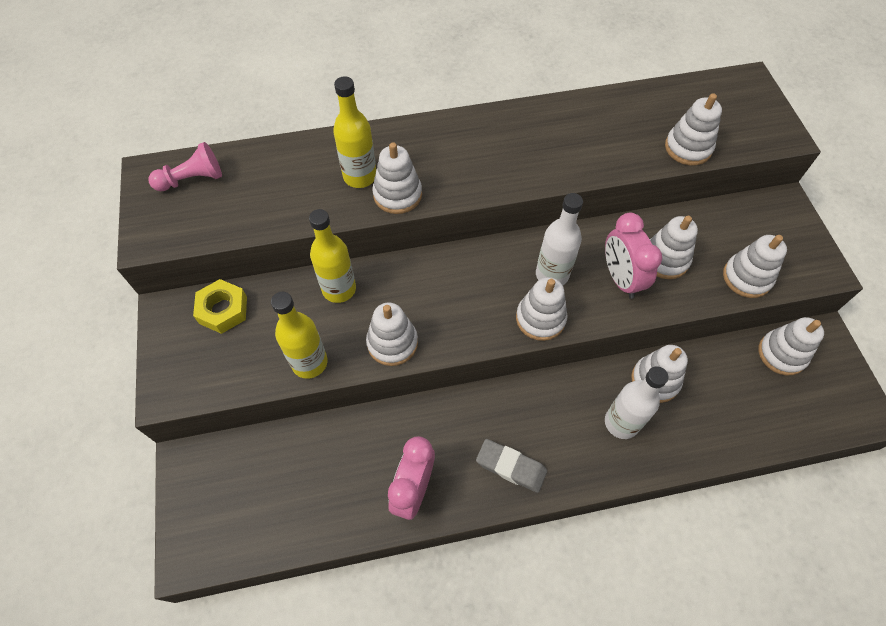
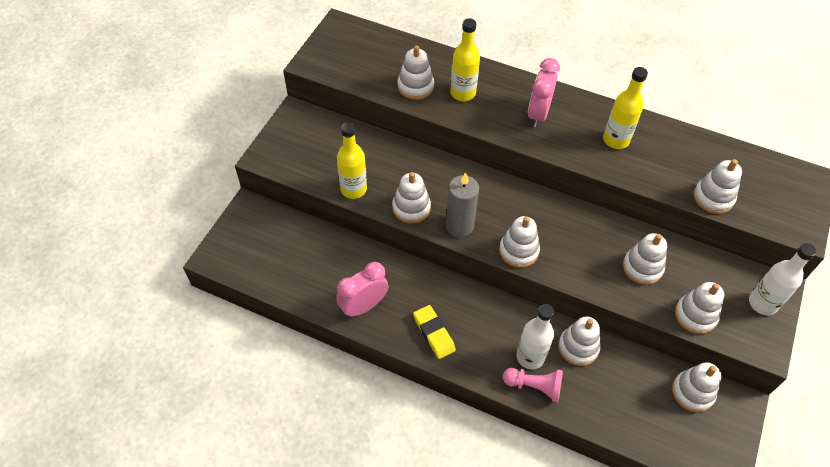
camera: 35 degrees right, 5 degrees down
(192, 179) = (361, 41): pink pawn -> pink pawn (534, 386)
(223, 310) = (327, 130): yellow nut -> none
(339, 289) = (404, 158): yellow bottle -> yellow bottle (616, 140)
(397, 195) = (477, 117): white stacking toy -> white stacking toy (415, 86)
(459, 330) = (459, 226): none -> grey candle
(511, 467) = (434, 333): grey eraser -> yellow eraser
(552, 274) = (550, 229): white bottle -> white bottle (762, 303)
(620, 278) = (597, 260): pink clock -> pink clock (538, 114)

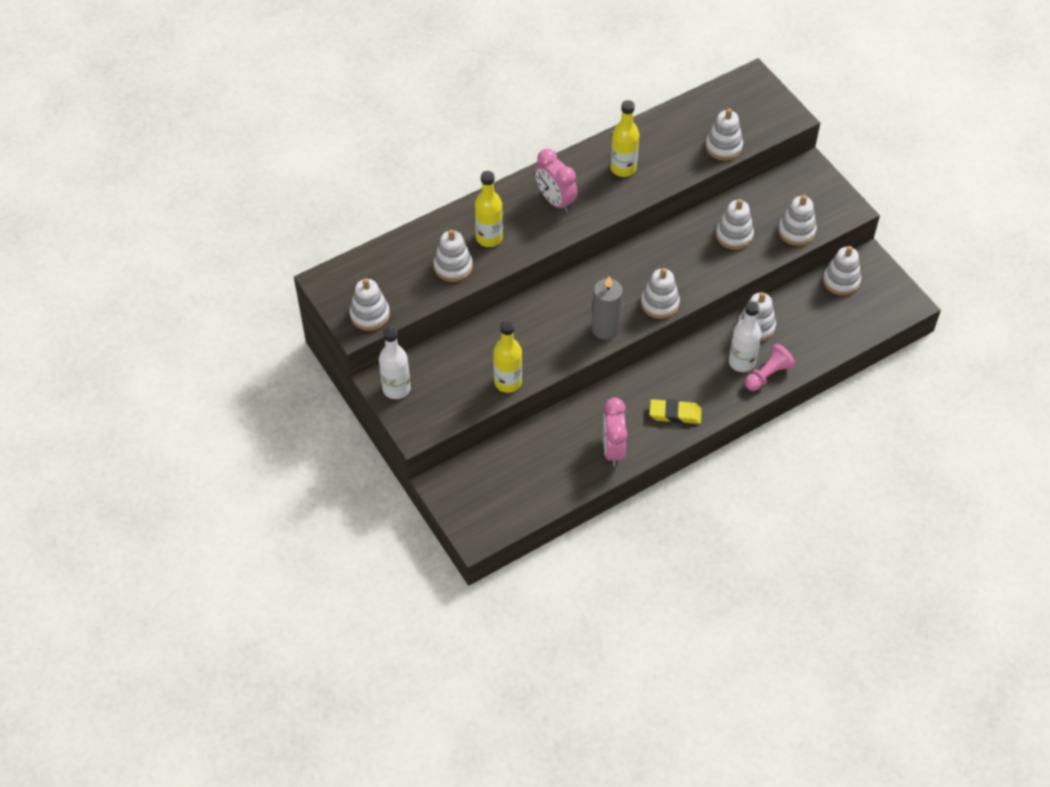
camera: 55 degrees left, 0 degrees up
(411, 208) = (561, 351): white stacking toy -> white stacking toy (370, 315)
(762, 303) = (816, 185): white bottle -> white bottle (396, 389)

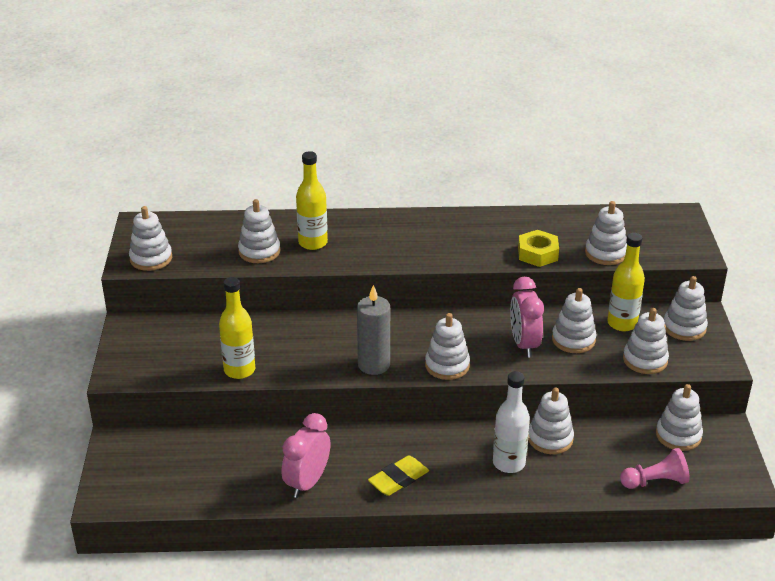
camera: 30 degrees right, 20 degrees down
(396, 389) = (135, 336): white bottle -> none
(555, 201) = (400, 238): pink clock -> pink clock (524, 344)
(623, 168) = (488, 236): yellow bottle -> yellow bottle (622, 323)
(673, 170) = (537, 253): none -> yellow nut
(675, 414) = (398, 479): yellow eraser -> yellow eraser turned 75 degrees counterclockwise
(768, 375) = (529, 486): pink pawn -> pink pawn (655, 481)
(805, 186) = (684, 327): none -> white stacking toy

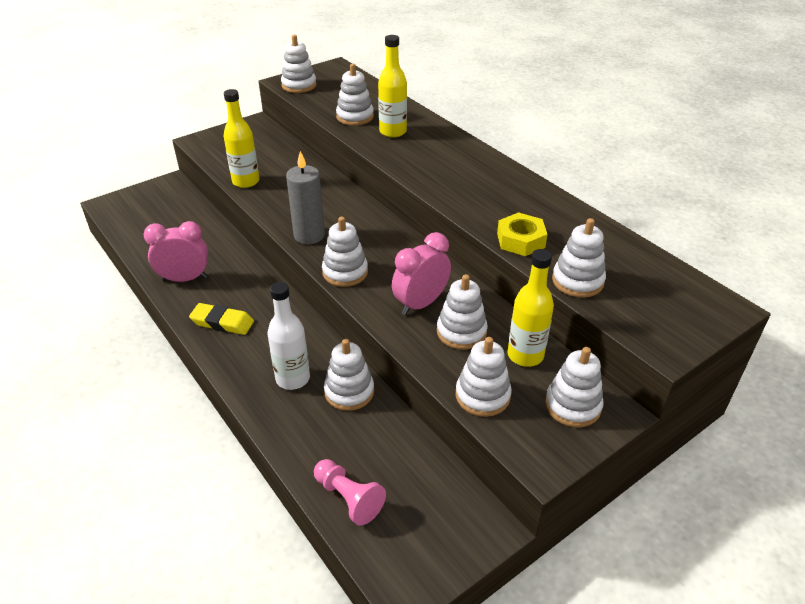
camera: 55 degrees right, 5 degrees up
(678, 435) = (439, 489): white stacking toy -> none

